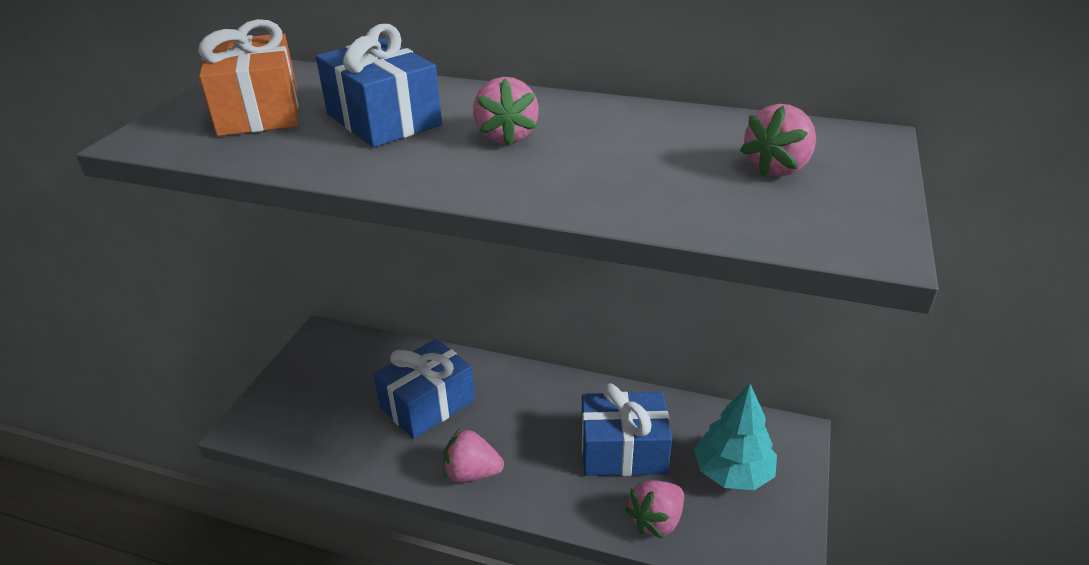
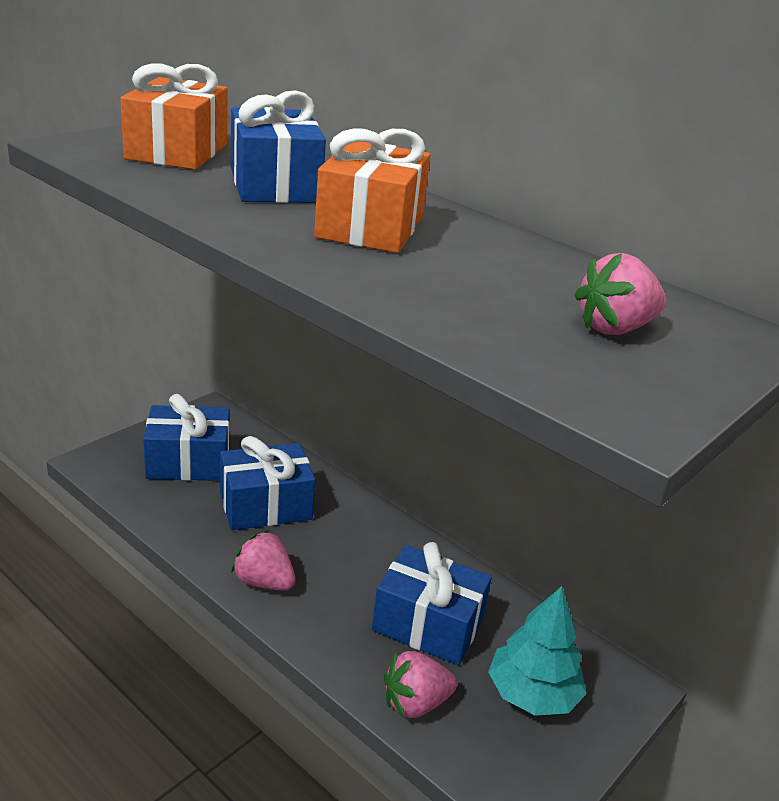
camera: 20 degrees right, 5 degrees down
(333, 392) = (188, 462): none -> blue gift
(506, 136) = (370, 227): pink strawberry -> orange gift

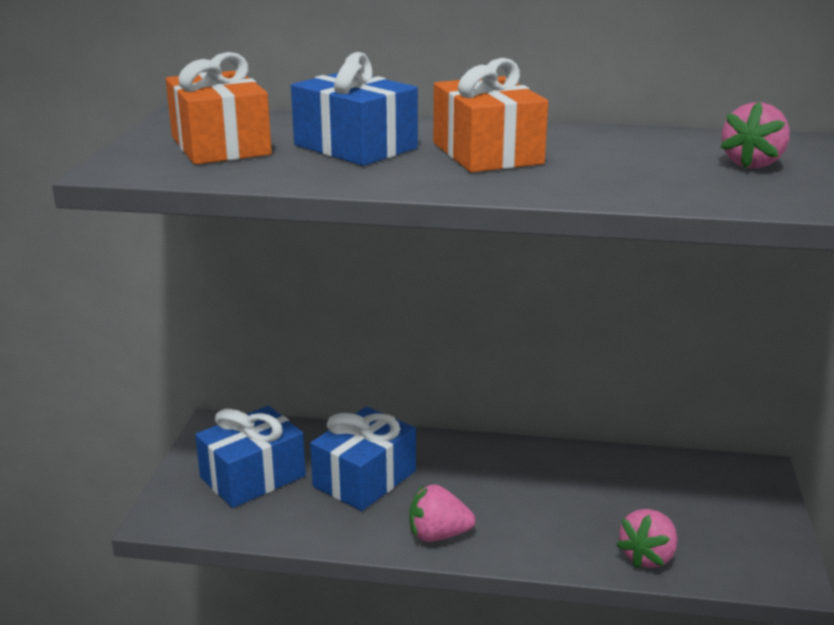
camera: 30 degrees left, 5 degrees down
(428, 624) = (591, 501): blue gift -> none
(532, 694) = (710, 508): turquoise tree -> none

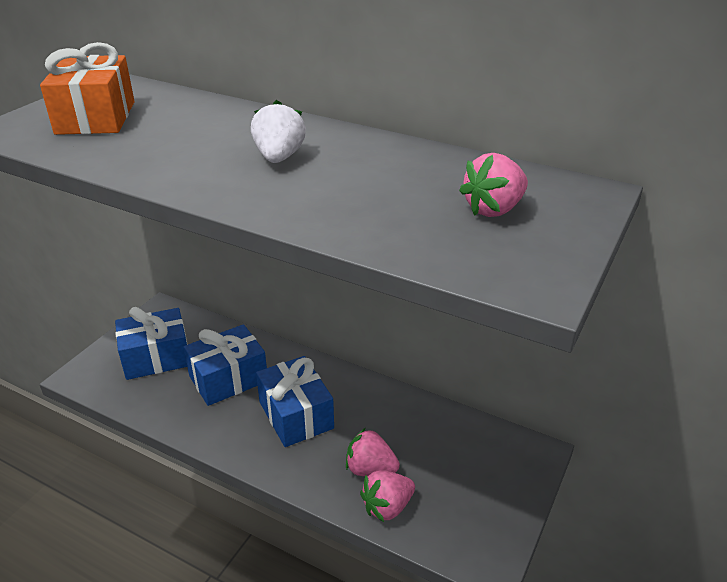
camera: 20 degrees right, 10 degrees up
(355, 147) = (188, 134): blue gift -> blue gift (296, 415)
(438, 535) = (246, 441): pink strawberry -> pink strawberry (370, 469)
(487, 153) = (279, 158): orange gift -> white strawberry

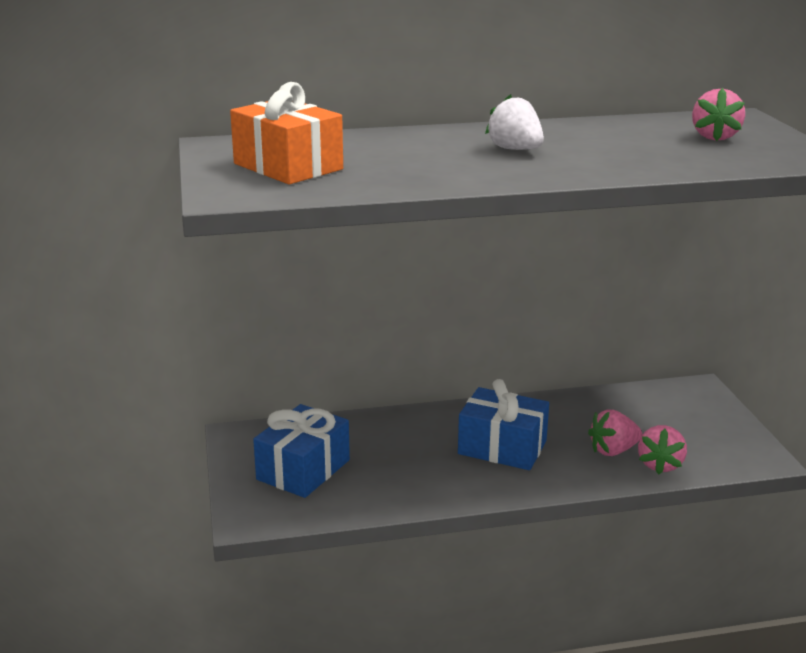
camera: 40 degrees left, 10 degrees down
(228, 379) = (401, 452): blue gift -> none

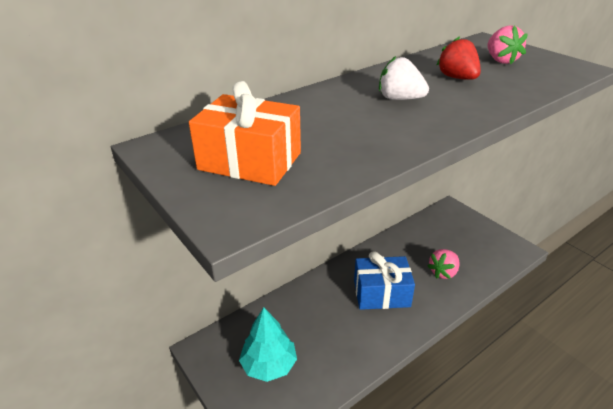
camera: 25 degrees left, 10 degrees up
(303, 470) = (269, 365): blue gift -> turquoise tree
(621, 143) = (457, 78): none -> red strawberry
(660, 465) = (475, 274): pink strawberry -> none

